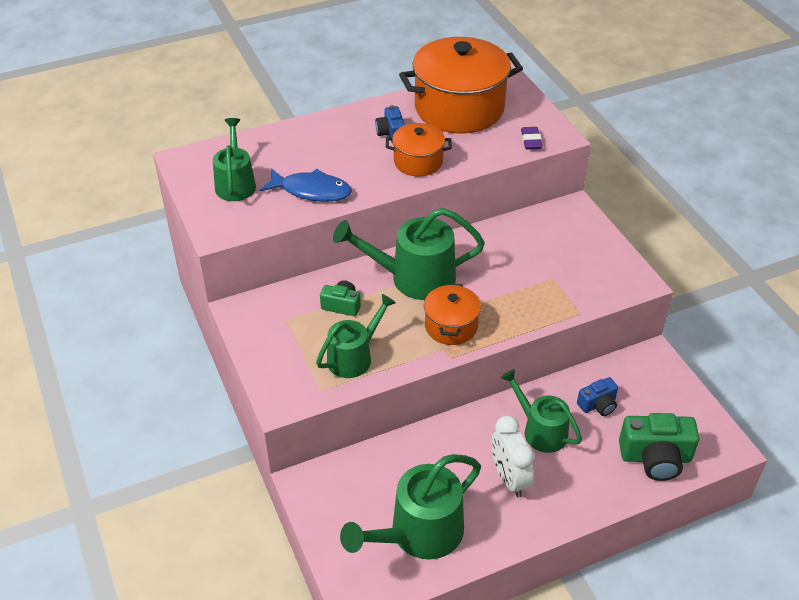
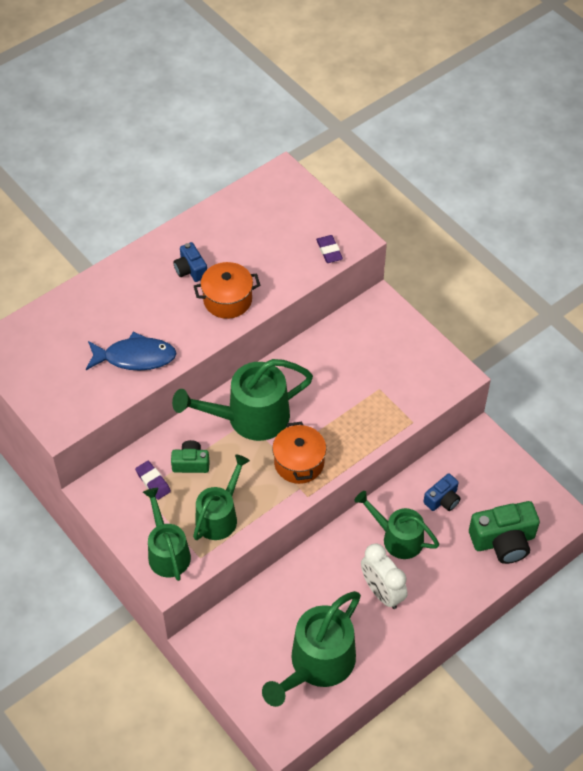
camera: 15 degrees left, 10 degrees up
(235, 183) = (57, 364): green watering can -> green watering can (167, 552)
(298, 314) = (153, 482): none -> purple eraser
(459, 108) = (249, 224): orange pot -> none

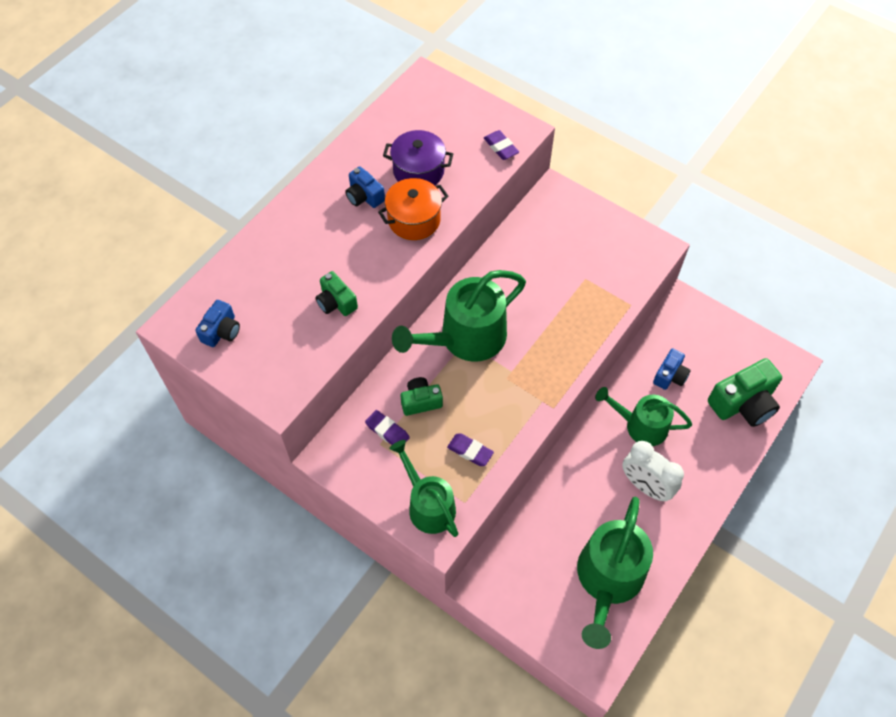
camera: 15 degrees left, 5 degrees up
(30, 360) = (221, 331): none -> blue camera
(135, 357) = (336, 302): blue fish -> green camera
(219, 516) = (470, 451): green watering can -> purple eraser
(247, 257) = (418, 171): none -> purple pot
(299, 463) = (532, 374): orange pot -> none

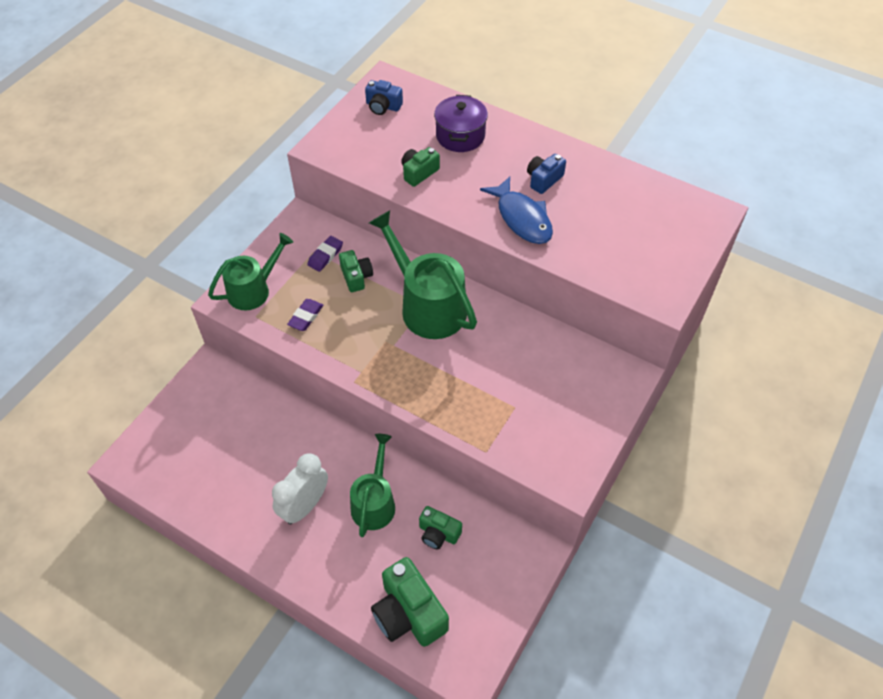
camera: 85 degrees right, 5 degrees down
(414, 220) = (522, 218): orange pot -> blue fish
(418, 171) = (584, 217): purple pot -> purple pot (460, 136)
(501, 147) = (634, 282): purple eraser -> none
(608, 580) = (207, 471): green watering can -> none
(670, 376) = (438, 533): blue camera -> green camera

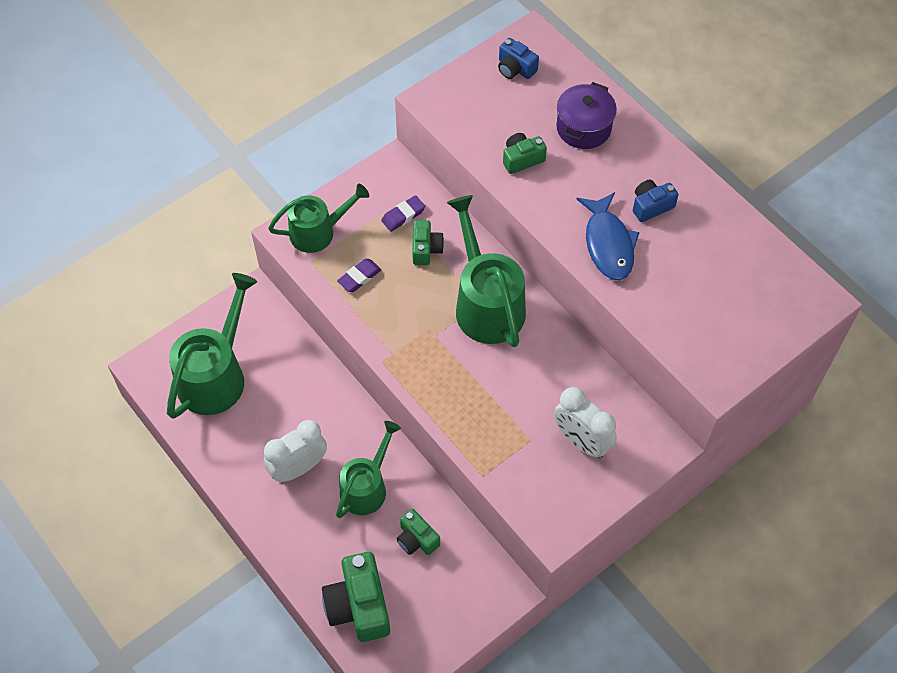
camera: 20 degrees right, 5 degrees up
(196, 448) = (216, 375): none -> green watering can
(559, 394) = (581, 441): none -> white clock

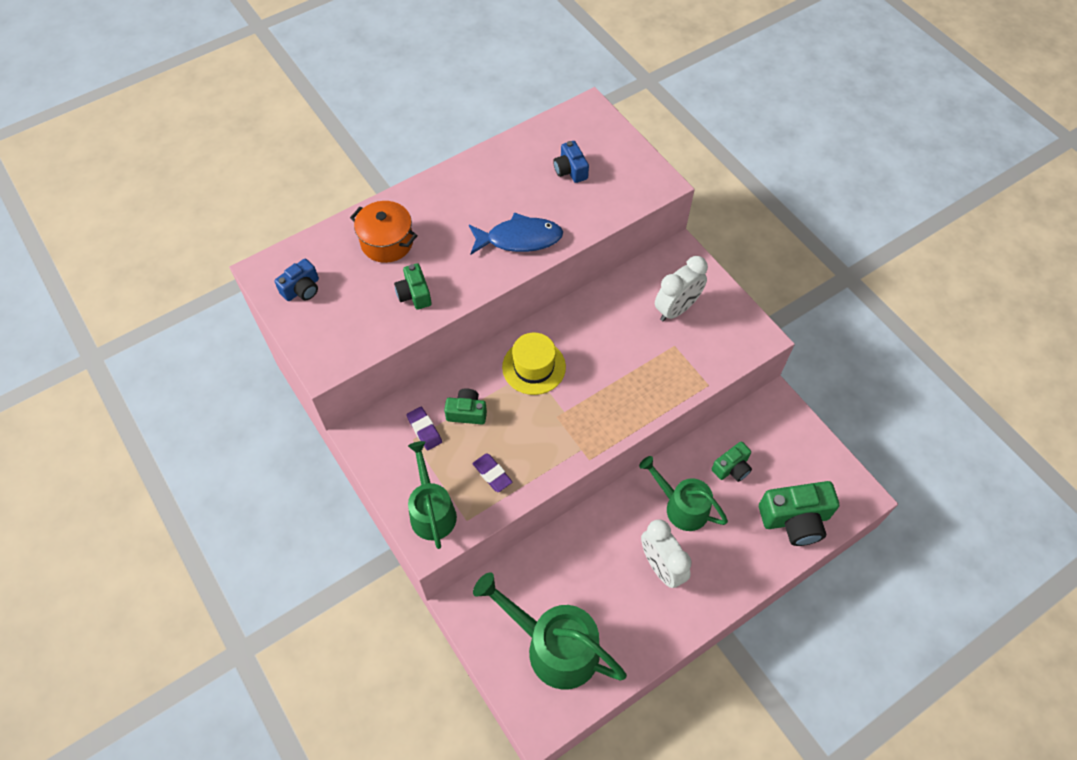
camera: 85 degrees left, 0 degrees up
(486, 303) = (534, 367): green watering can -> yellow hat
(583, 128) = (387, 242): purple pot -> orange pot
(651, 206) = (483, 204): blue camera -> blue camera (570, 170)

